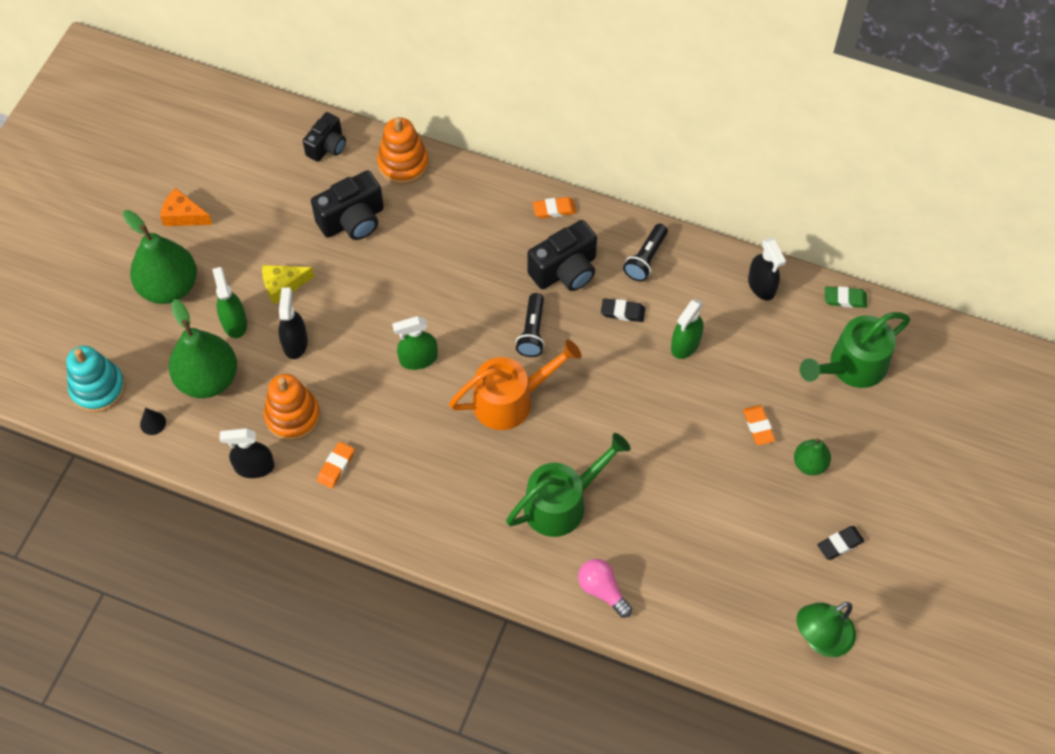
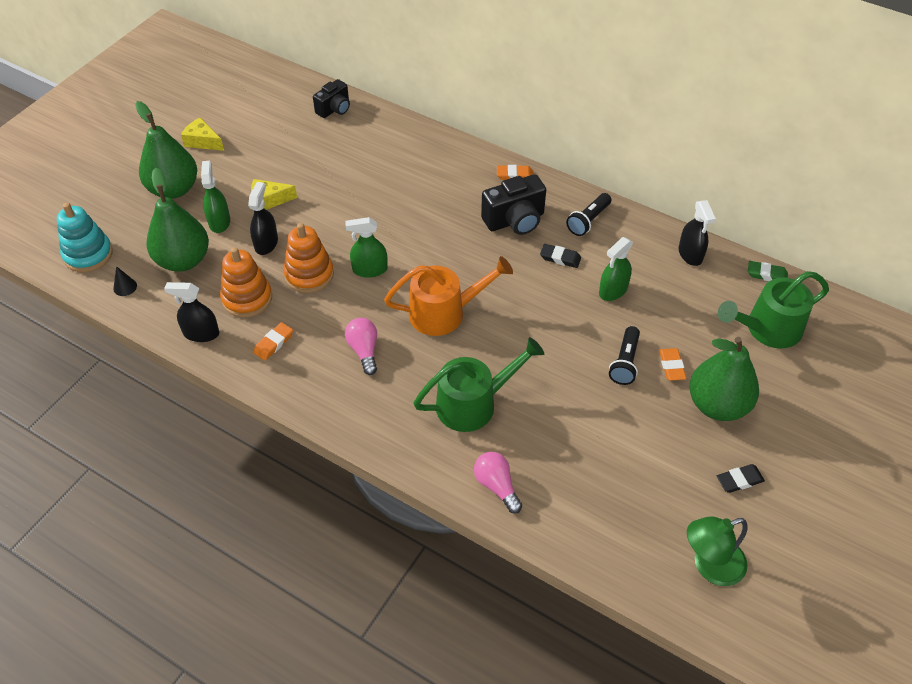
camera: 10 degrees right, 10 degrees down
(183, 215) = (202, 141): orange cheese -> yellow cheese
(353, 220) = (341, 162): black camera -> none
(403, 164) = (394, 128): orange stacking toy -> orange stacking toy (309, 274)
(435, 459) = (364, 350): none -> pink light bulb
(532, 332) = (476, 262): black flashlight -> black flashlight (625, 362)
(809, 464) = (717, 405): green pear -> green pear, size x1.88

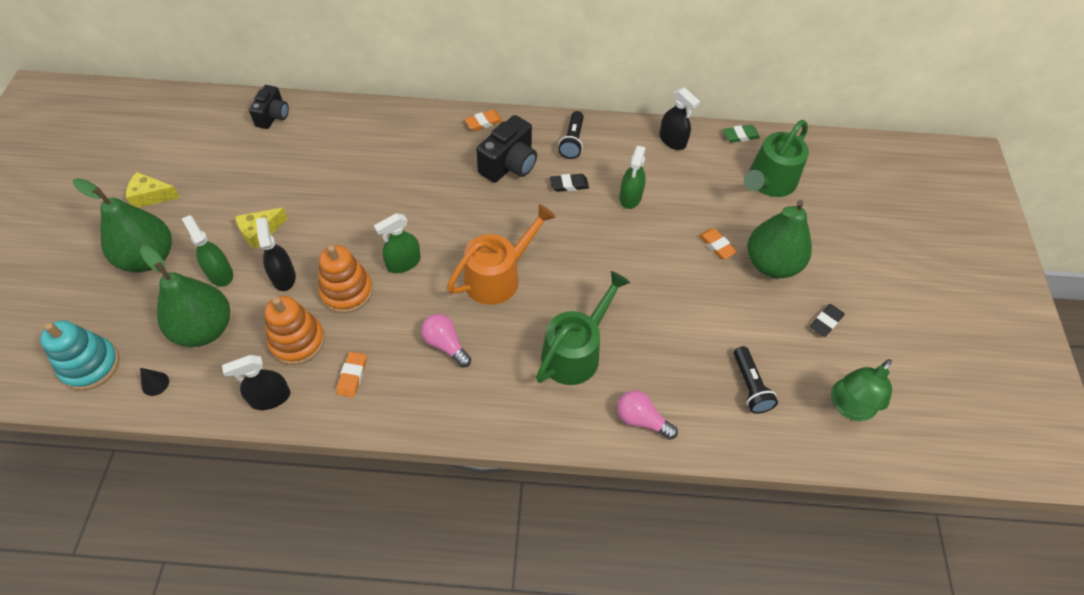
camera: 30 degrees left, 5 degrees up
(625, 362) = (678, 258): black flashlight -> black flashlight (750, 386)

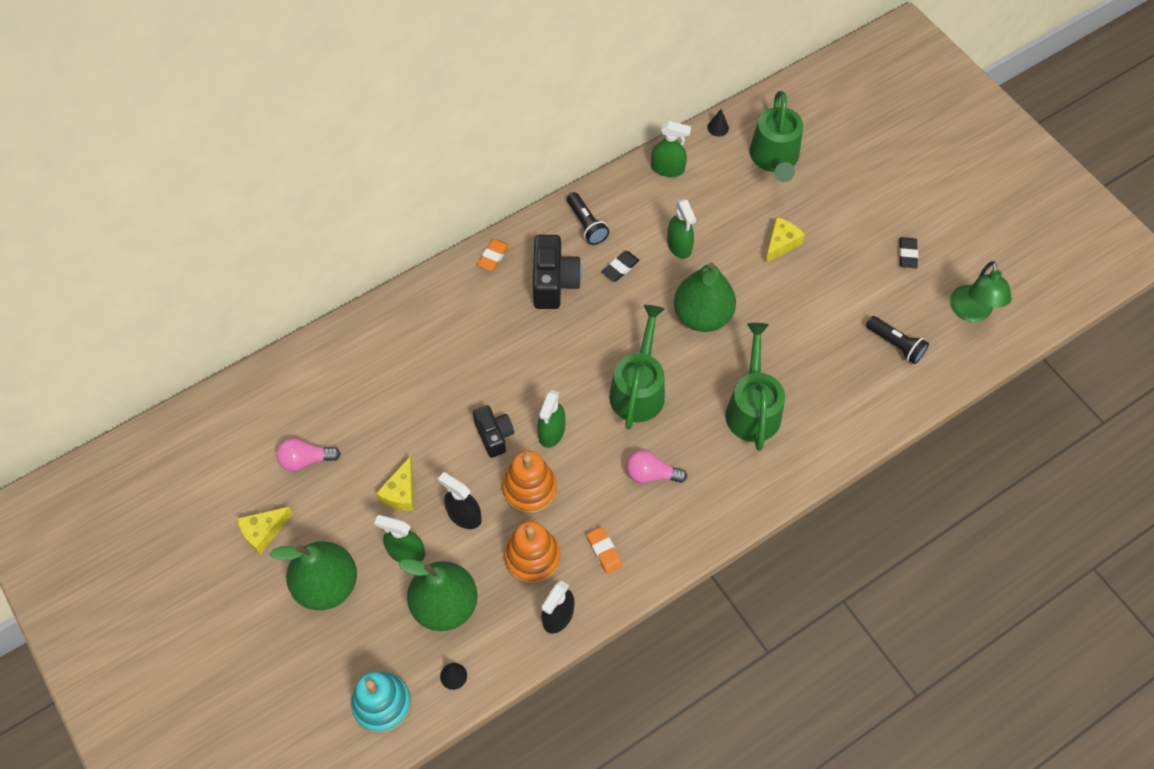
camera: 35 degrees left, 5 degrees up
(273, 116) = (293, 379): black camera -> black camera (494, 436)
(498, 276) = (638, 389): orange watering can -> green watering can
(641, 420) = (843, 426): pink light bulb -> pink light bulb (306, 460)
(672, 140) = (667, 168): black spray bottle -> green spray bottle
(716, 245) = (781, 244): orange eraser -> yellow cheese
(740, 136) = (718, 127): green eraser -> black cone
(771, 264) = (832, 232): green pear -> green pear (702, 316)

